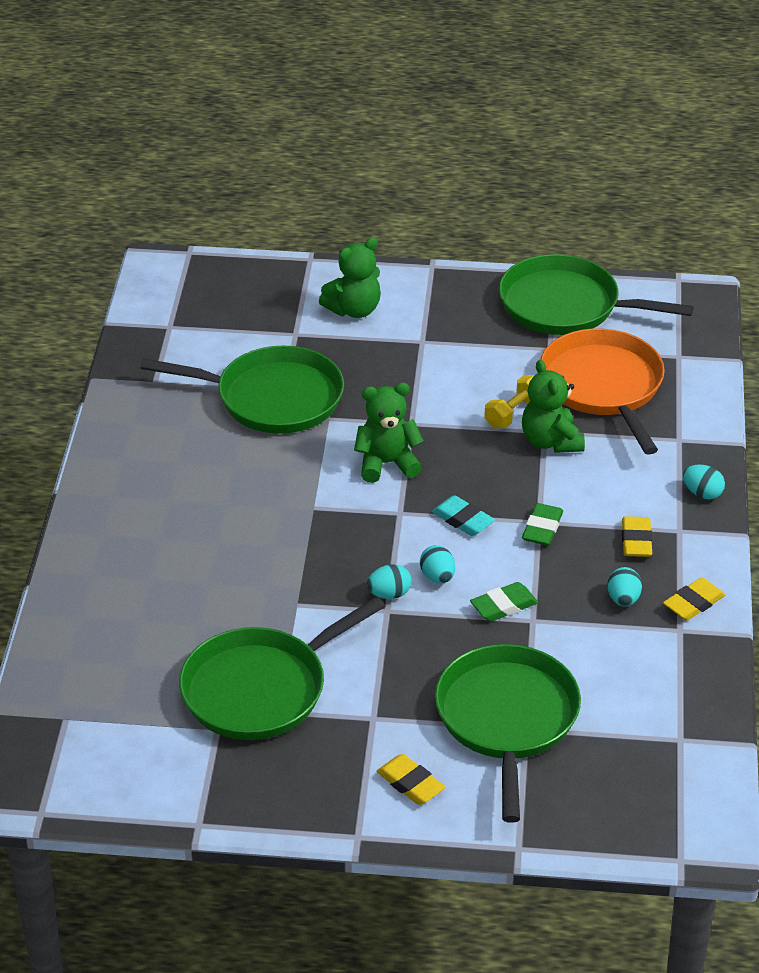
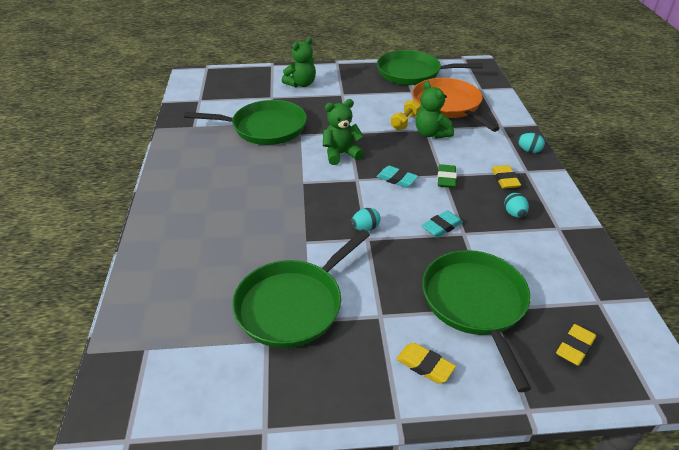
camera: 10 degrees left, 0 degrees up
(437, 577) = (393, 214): turquoise egg -> none
(504, 606) = (442, 227): green eraser -> turquoise eraser
(693, 603) = (558, 211): yellow eraser -> yellow eraser (575, 347)

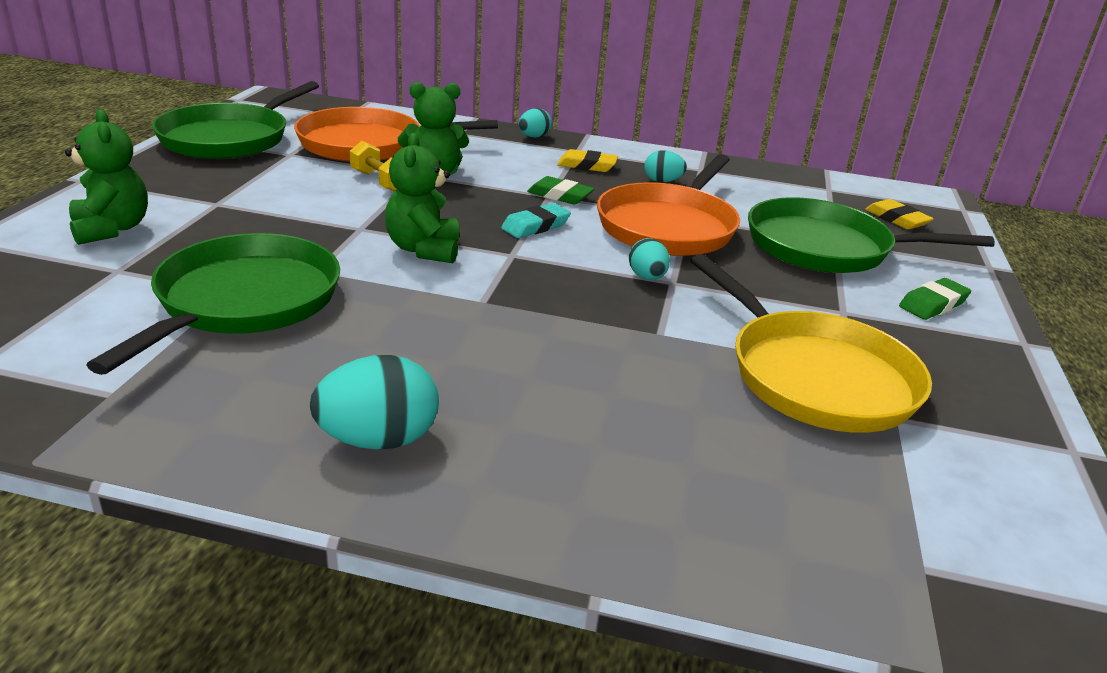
camera: 75 degrees left, 10 degrees down
(187, 184) = (378, 440): none -> turquoise egg
(293, 305) = (815, 376): green pan -> yellow pan
(425, 365) = (933, 304): yellow eraser -> green eraser
(442, 227) = (669, 226): turquoise eraser -> orange pan

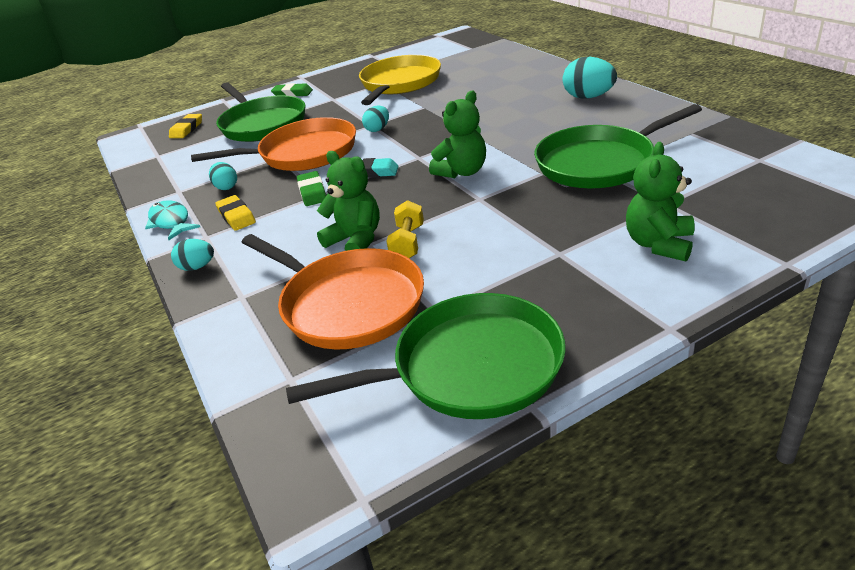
camera: 125 degrees left, 5 degrees up
(636, 151) = (171, 222): none -> turquoise fish

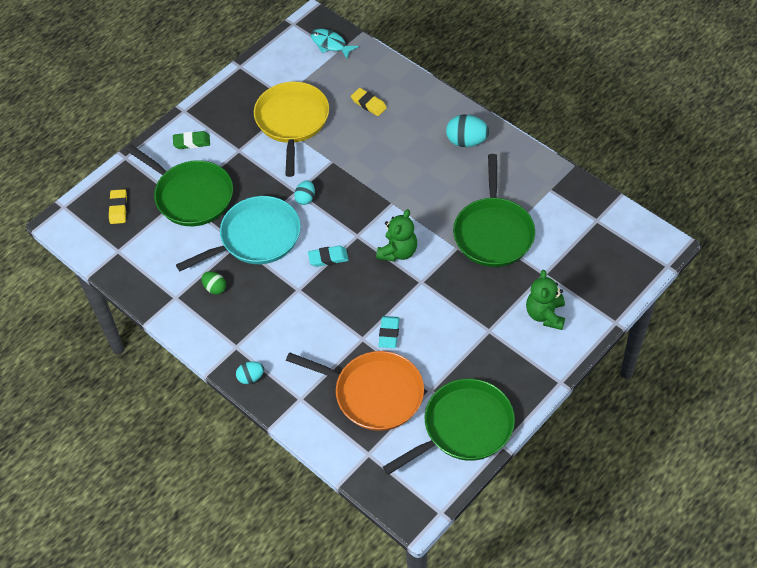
camera: 20 degrees left, 20 degrees up
(171, 222) = (196, 334): turquoise fish -> turquoise fish (330, 44)
(226, 187) = (215, 288): turquoise egg -> green egg
(236, 216) = (246, 322): yellow eraser -> yellow eraser (368, 104)
(303, 153) = (256, 237): orange pan -> turquoise pan
(312, 192) = (292, 287): green eraser -> none
(356, 240) = (351, 335): green teddy bear -> none
(408, 243) = (389, 334): yellow dumbbell -> turquoise eraser
(599, 163) = (493, 232): green pan -> green pan turned 45 degrees counterclockwise

